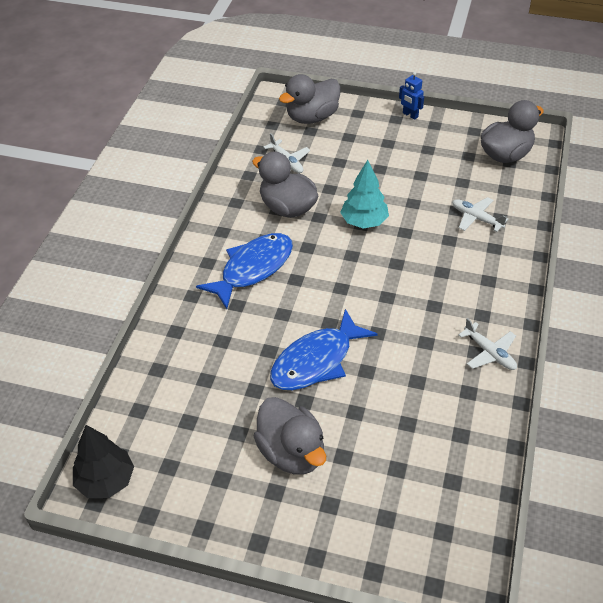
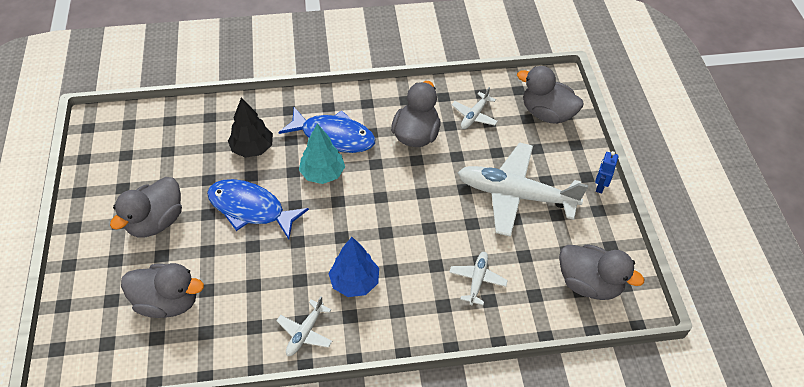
camera: 65 degrees right, 5 degrees up
(106, 481) = (105, 126): black tree -> black tree (252, 148)
(364, 222) = (426, 193): turquoise tree -> turquoise tree (322, 174)
(395, 166) = (515, 195): none -> white plane
(410, 462) = (168, 302): none -> grey duck
(445, 301) = (355, 282): none -> blue tree

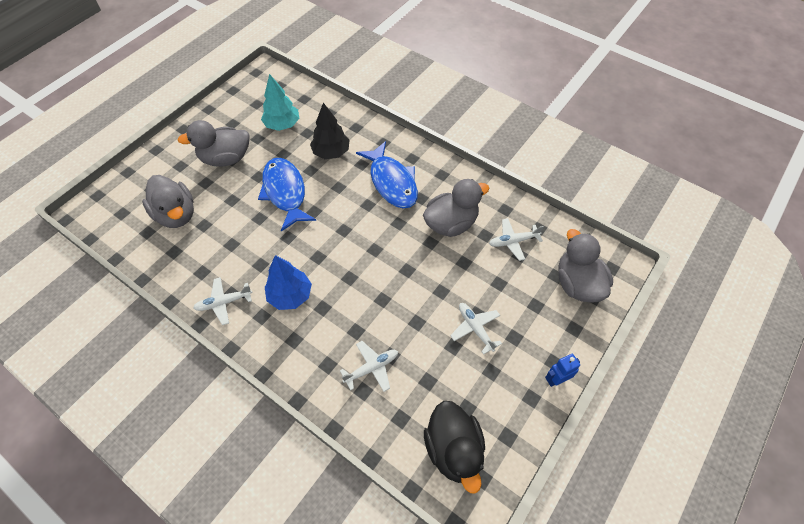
camera: 45 degrees right, 5 degrees up
(322, 174) = (355, 203): turquoise tree -> turquoise tree (282, 125)
(515, 195) = (475, 328): white plane -> white plane, size x0.46
(589, 283) = (453, 450): grey duck -> black duck

